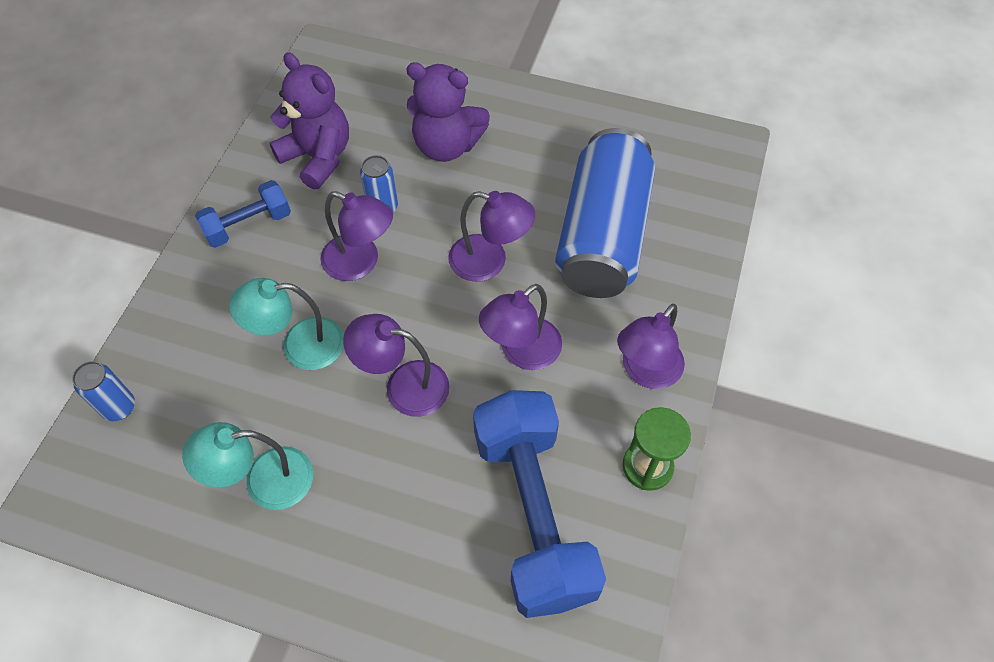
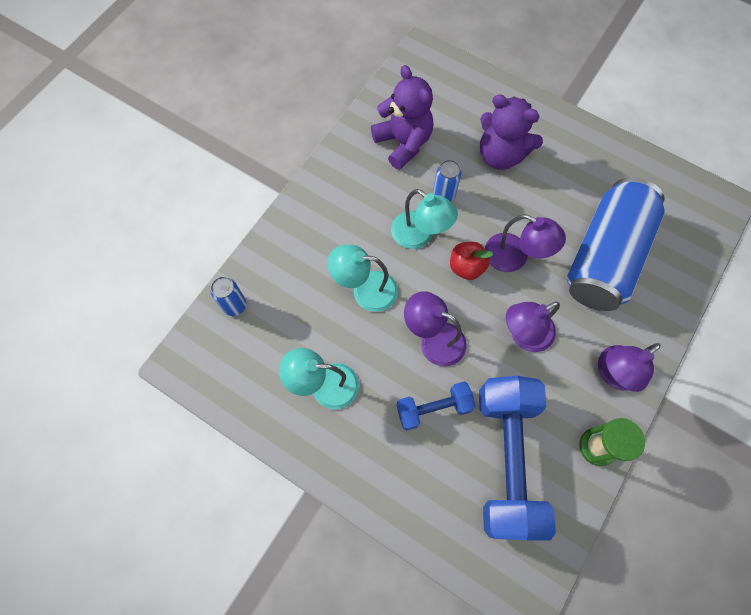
camera: 15 degrees right, 10 degrees up
(248, 225) = (344, 187): blue dumbbell -> blue dumbbell (433, 408)
(361, 262) = (419, 236): purple lamp -> turquoise lamp
(429, 286) = (466, 267): none -> red apple

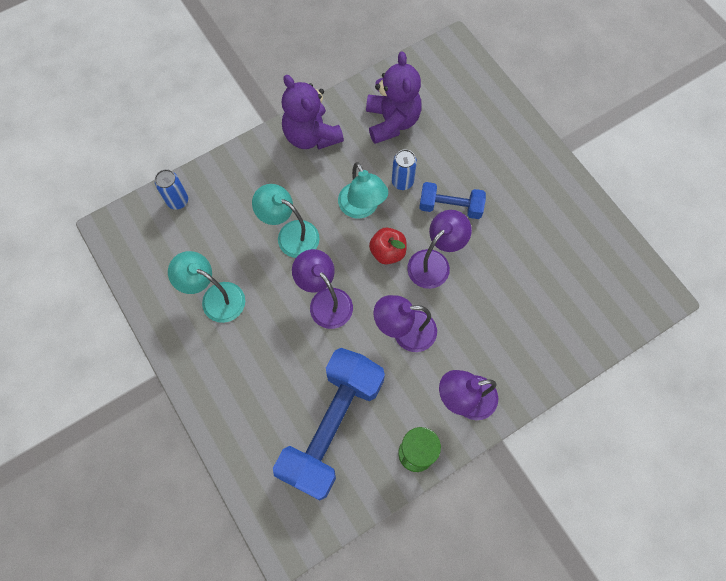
camera: 25 degrees right, 0 degrees up
(433, 408) = (294, 357): blue dumbbell -> blue dumbbell (450, 207)
(501, 155) = (474, 167): purple teddy bear -> purple teddy bear (311, 136)
(514, 257) = (434, 262): purple lamp -> purple lamp turned 105 degrees counterclockwise
(604, 257) = (517, 296): blue can -> none

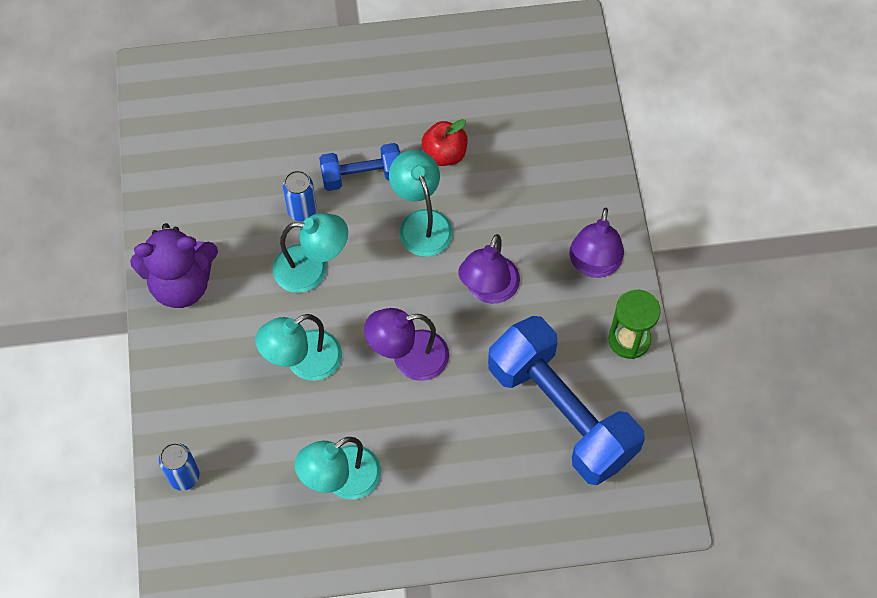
camera: 65 degrees left, 5 degrees down
(387, 252) = (383, 266): red apple -> red apple (444, 154)
(392, 121) = (215, 186): purple teddy bear -> none
(434, 262) = (421, 223): purple lamp -> turquoise lamp
(450, 207) = (362, 175): blue dumbbell -> blue dumbbell turned 45 degrees clockwise

